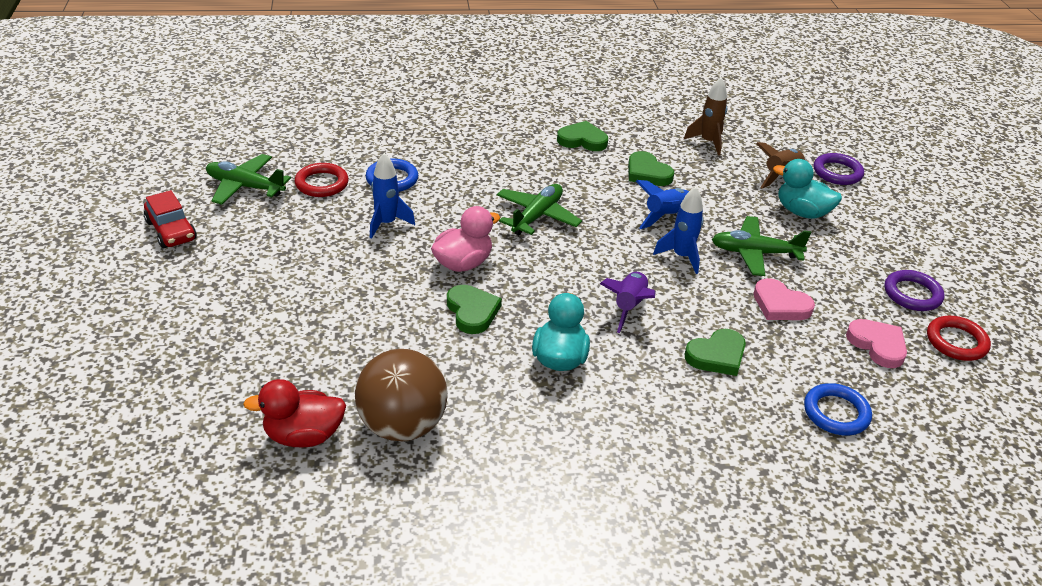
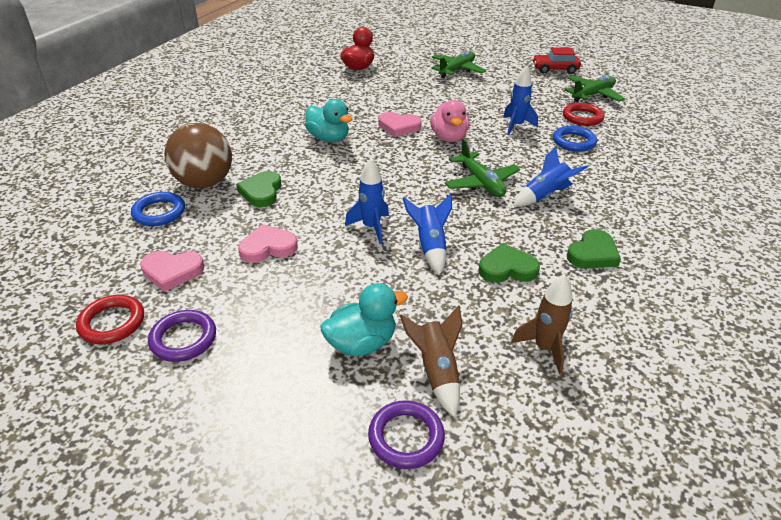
camera: 125 degrees right, 0 degrees up
(402, 426) = (336, 87): brown ball -> brown ball (204, 183)
(472, 312) = (399, 127): green heart -> pink heart
(521, 176) = (545, 196): none -> blue rocket
(629, 307) = (344, 179): purple rocket -> none
(755, 253) = (336, 270): green plane -> green plane (457, 70)

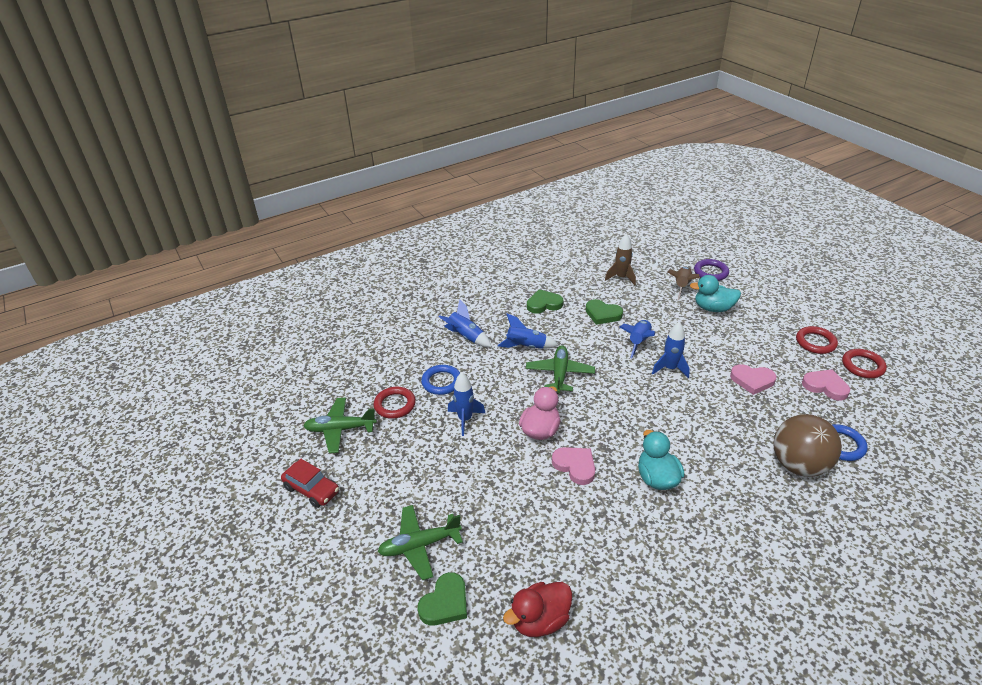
camera: 145 degrees left, 0 degrees up
(183, 339) = (815, 342): purple ring -> red ring
(261, 192) = (746, 433): green heart -> green heart (445, 603)
(615, 184) = (466, 337): none -> blue rocket

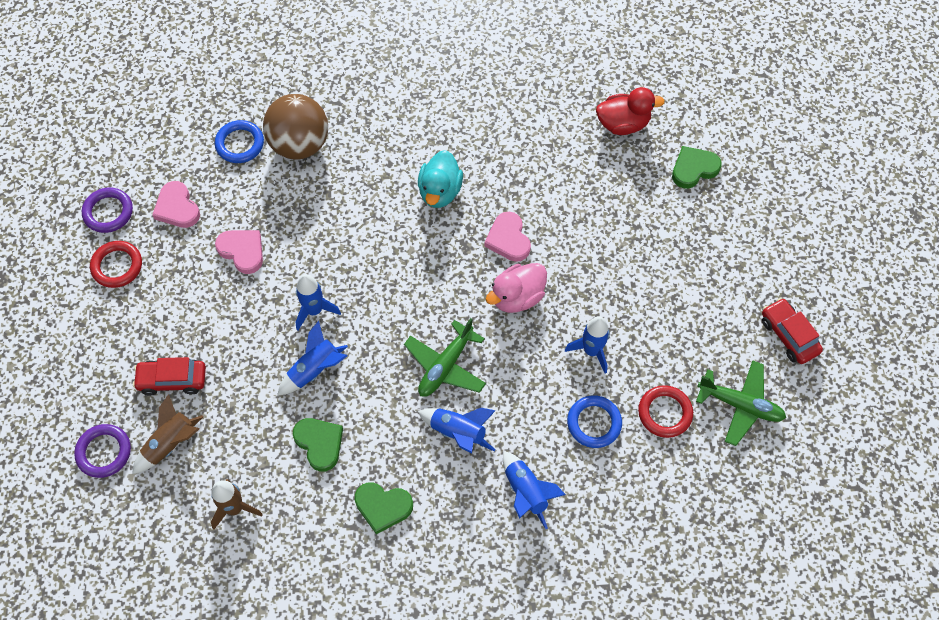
camera: 155 degrees left, 25 degrees up
(419, 545) = (697, 227): green plane -> none
(713, 308) = (172, 380): turquoise duck -> red car
(862, 366) = (108, 212): red ring -> purple ring

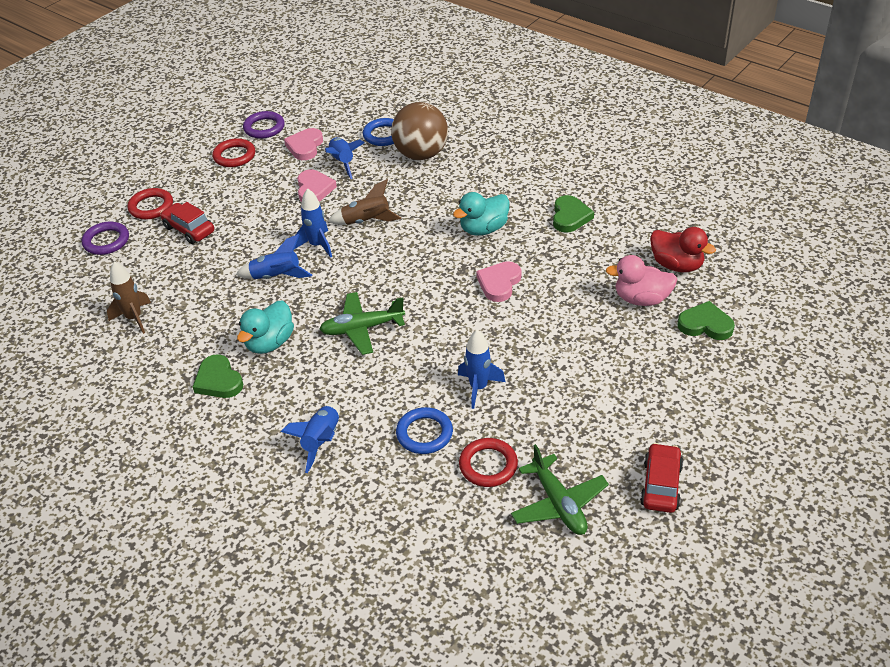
camera: 45 degrees right, 20 degrees down
(102, 382) = (151, 207): none -> red ring
(171, 443) = (145, 260): brown rocket -> brown rocket (366, 221)
(319, 443) = (227, 318): green heart -> green heart (570, 217)
(384, 438) = (270, 343): none -> turquoise duck
(458, 432) = (321, 372): blue rocket -> blue rocket (342, 162)
(517, 297) = (463, 320): pink duck -> pink duck (641, 299)

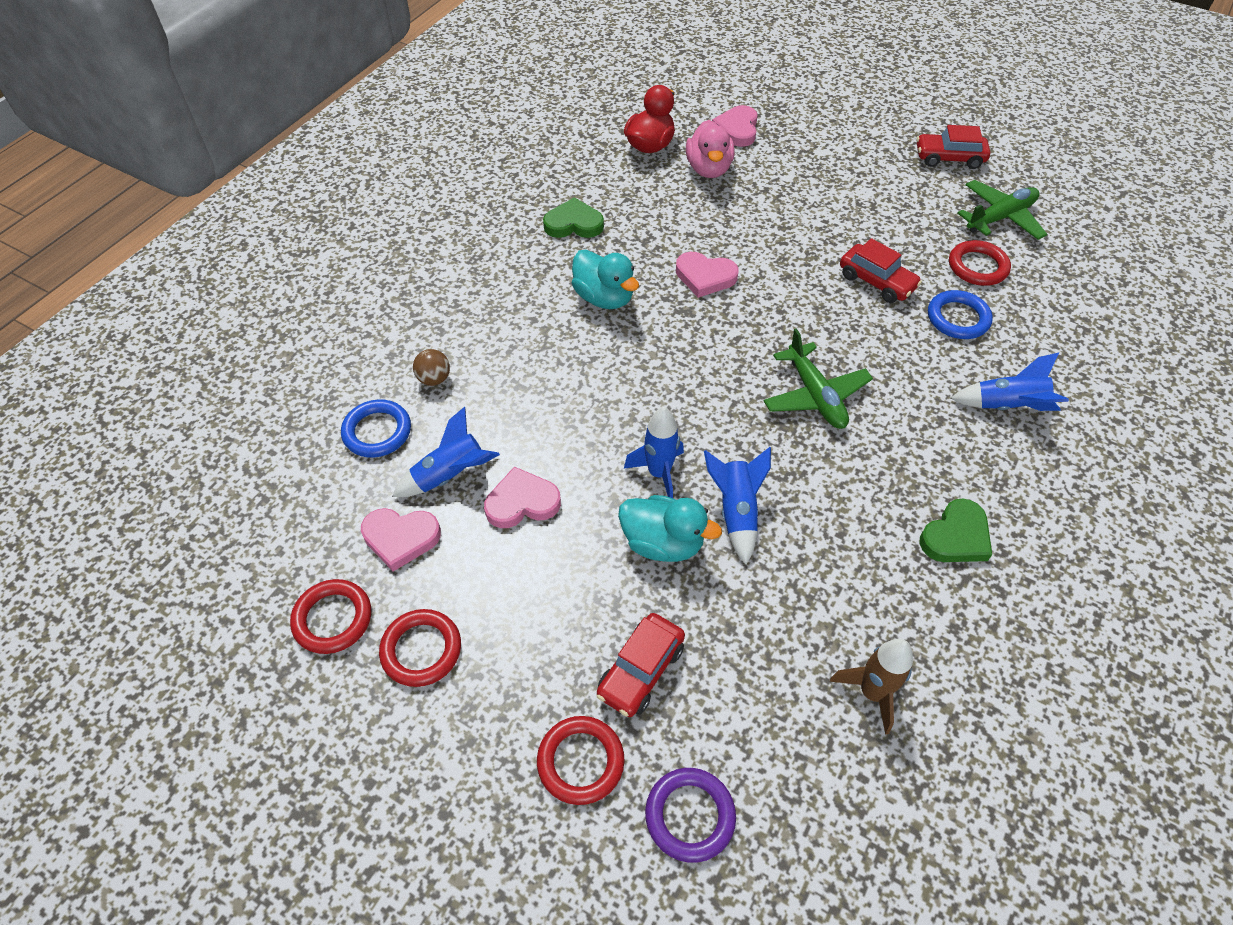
camera: 100 degrees left, 10 degrees up
(264, 128) = (333, 619): purple ring -> red ring
(270, 343) = (869, 491): turquoise duck -> turquoise duck (663, 543)
(366, 221) = (598, 422): brown rocket -> none
(421, 154) = (434, 379): brown ball -> brown ball, size x0.42
(478, 388) = (876, 281): blue rocket -> red car
(705, 325) = (737, 129): green heart -> pink heart

